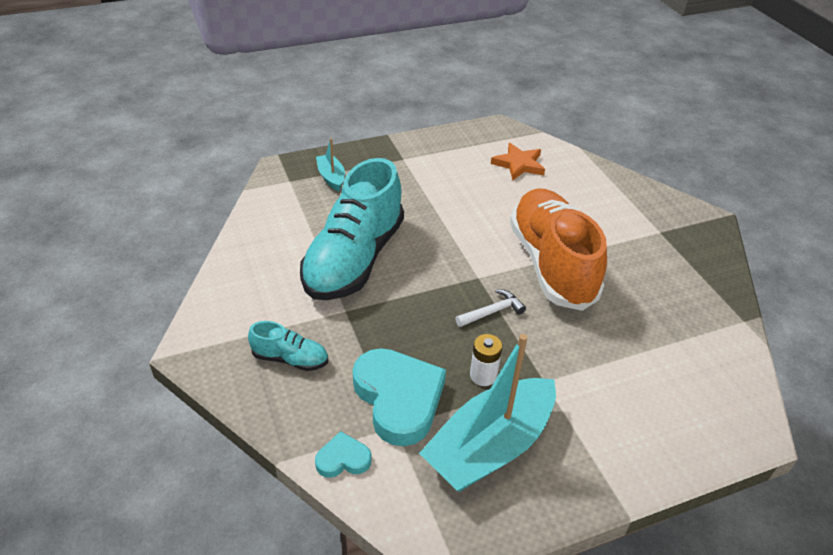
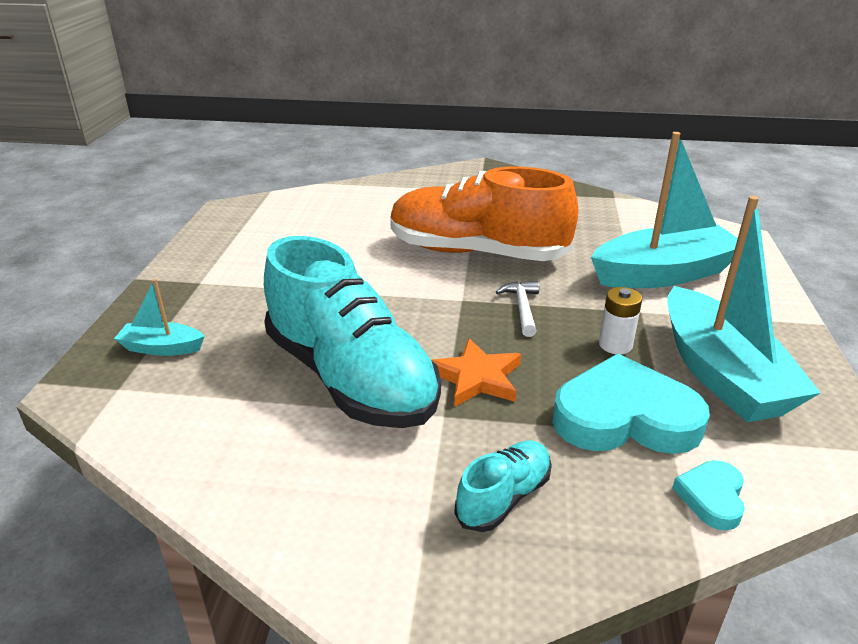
camera: 60 degrees left, 10 degrees down
(519, 164) = (306, 219): orange star -> orange star (477, 377)
(620, 385) = (664, 274): none -> turquoise boat

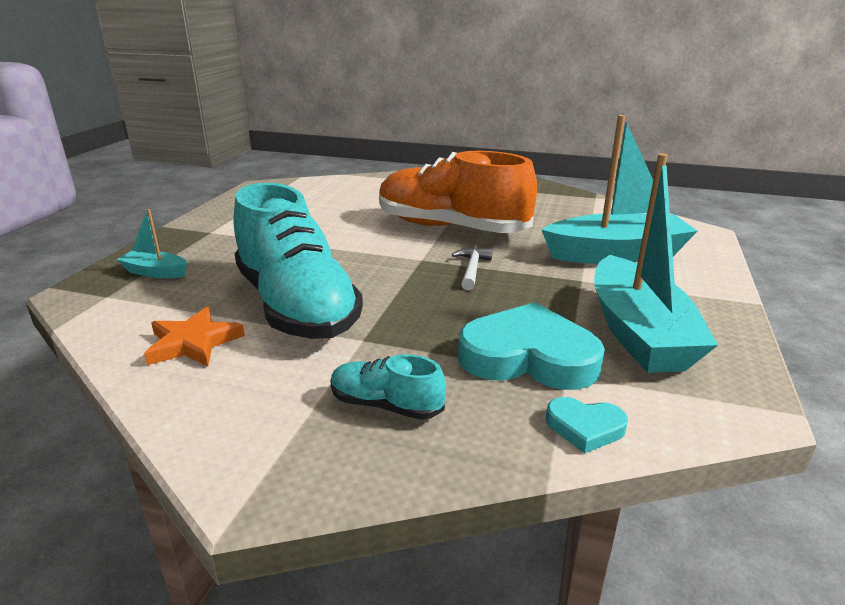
camera: 10 degrees right, 5 degrees down
(477, 377) = (406, 315): orange star -> orange star (193, 343)
(504, 497) = (386, 405): turquoise shoe -> turquoise shoe turned 120 degrees counterclockwise
(615, 345) = (545, 302): white battery -> none
(711, 497) = (585, 428): turquoise heart -> turquoise heart turned 105 degrees counterclockwise

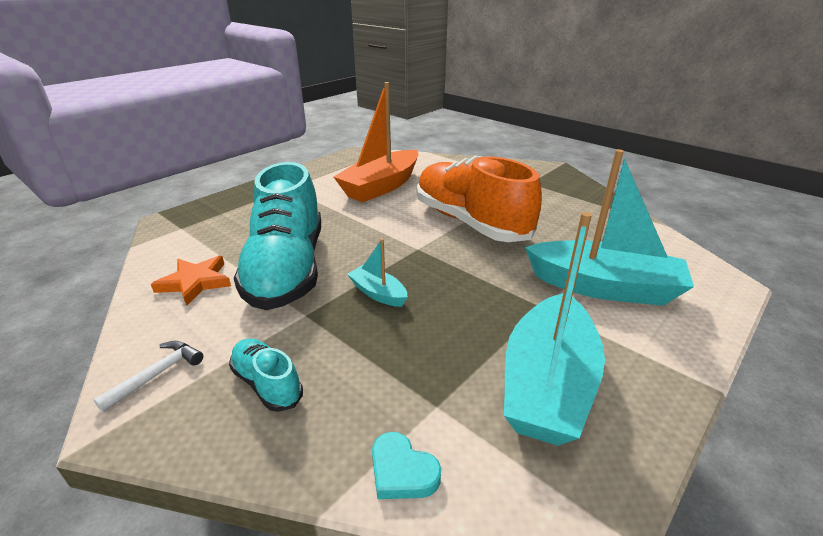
camera: 25 degrees right, 5 degrees up
(155, 272) = (225, 215): turquoise boat -> turquoise boat (378, 293)
(323, 213) = (381, 186): none -> orange boat
(472, 269) = (451, 269): white hammer -> white hammer (157, 374)
(528, 357) = (420, 376): turquoise heart -> none

